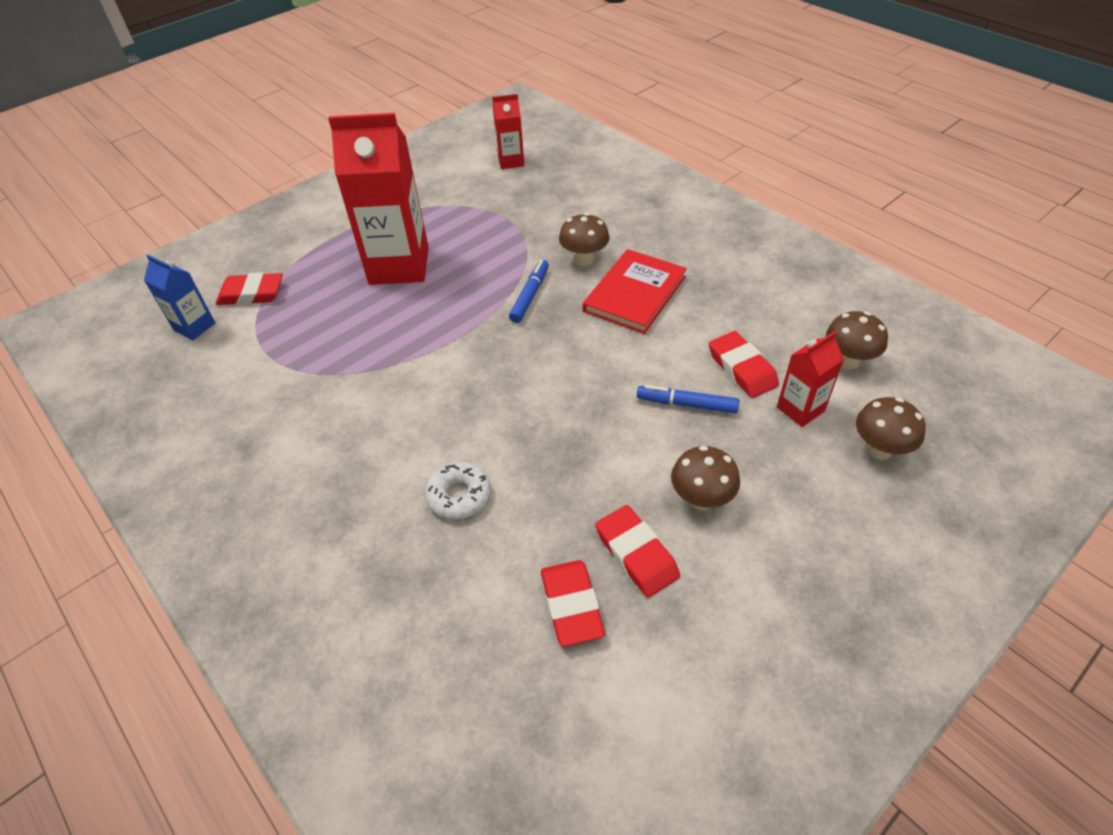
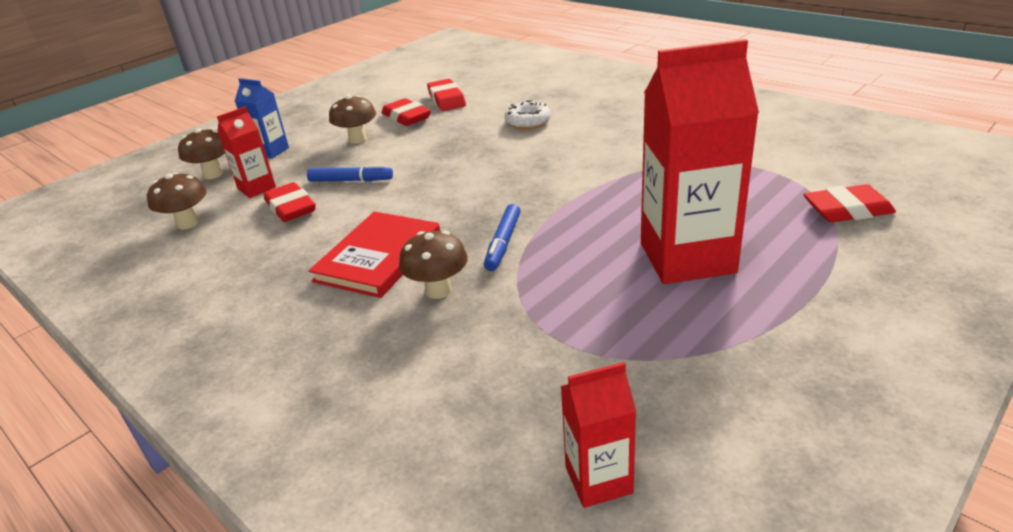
camera: 175 degrees right, 15 degrees down
(194, 327) = (870, 177): blue carton -> blue carton (270, 151)

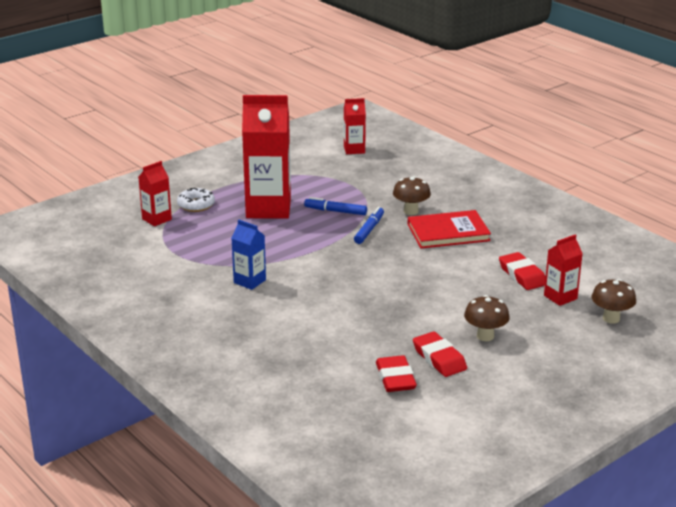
camera: 175 degrees left, 5 degrees down
(188, 223) = (599, 274): brown mushroom -> none
(270, 151) = (569, 337): blue carton -> blue carton (249, 281)
(351, 180) = (480, 291): blue marker -> blue marker (335, 211)
(378, 257) = (448, 232): red book -> red book turned 45 degrees clockwise
(528, 122) = (320, 328): white donut -> white donut (196, 205)
(847, 210) = (156, 219): red eraser -> red carton

